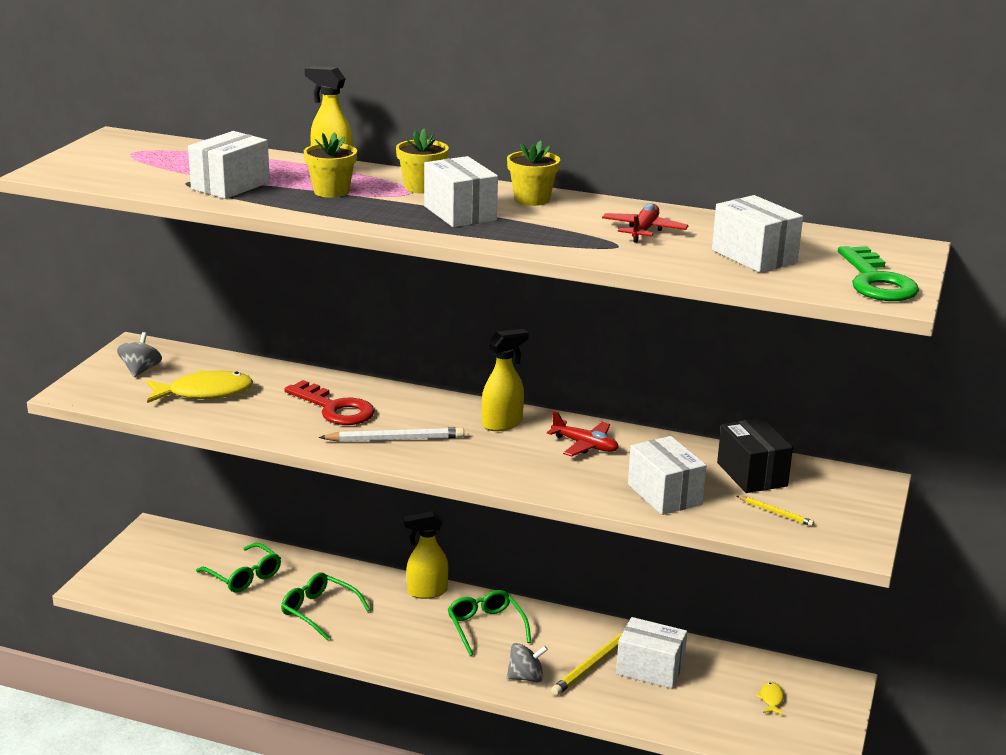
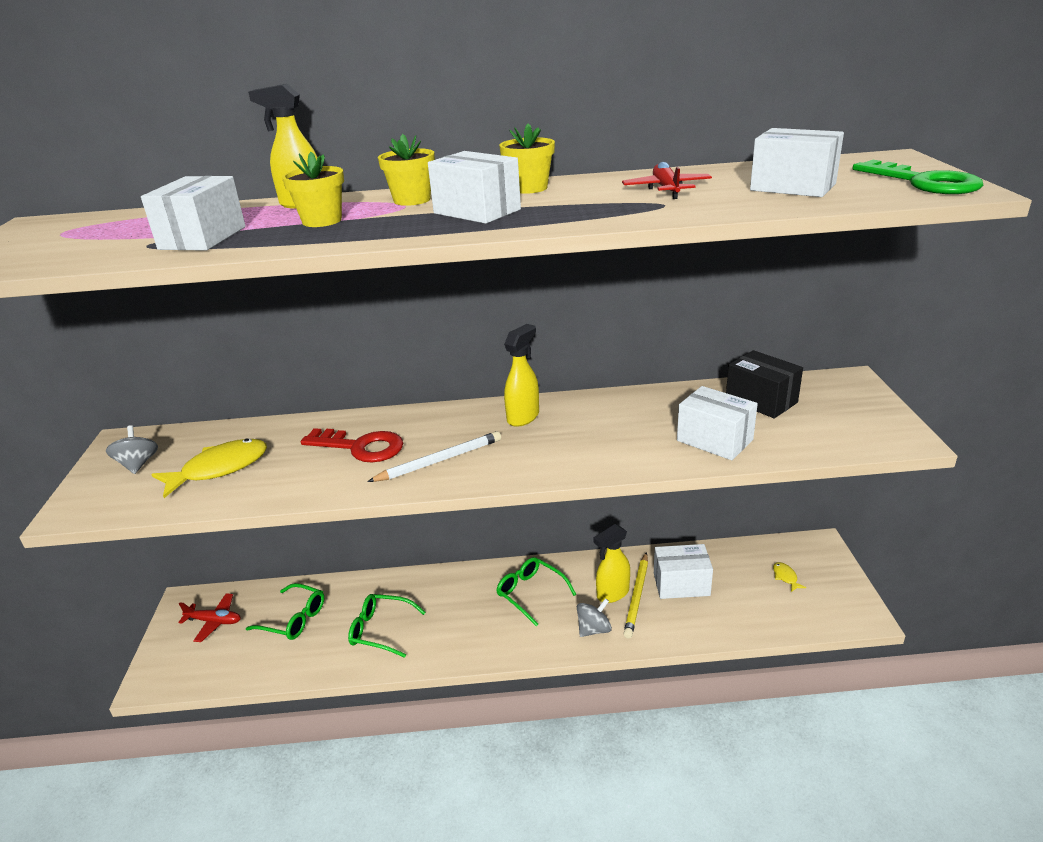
camera: 20 degrees left, 5 degrees up
(426, 592) = (462, 578): yellow spray bottle -> yellow spray bottle (612, 593)
(585, 445) = (609, 416): red plane -> red plane (214, 621)
(775, 513) = (814, 428): yellow pencil -> none

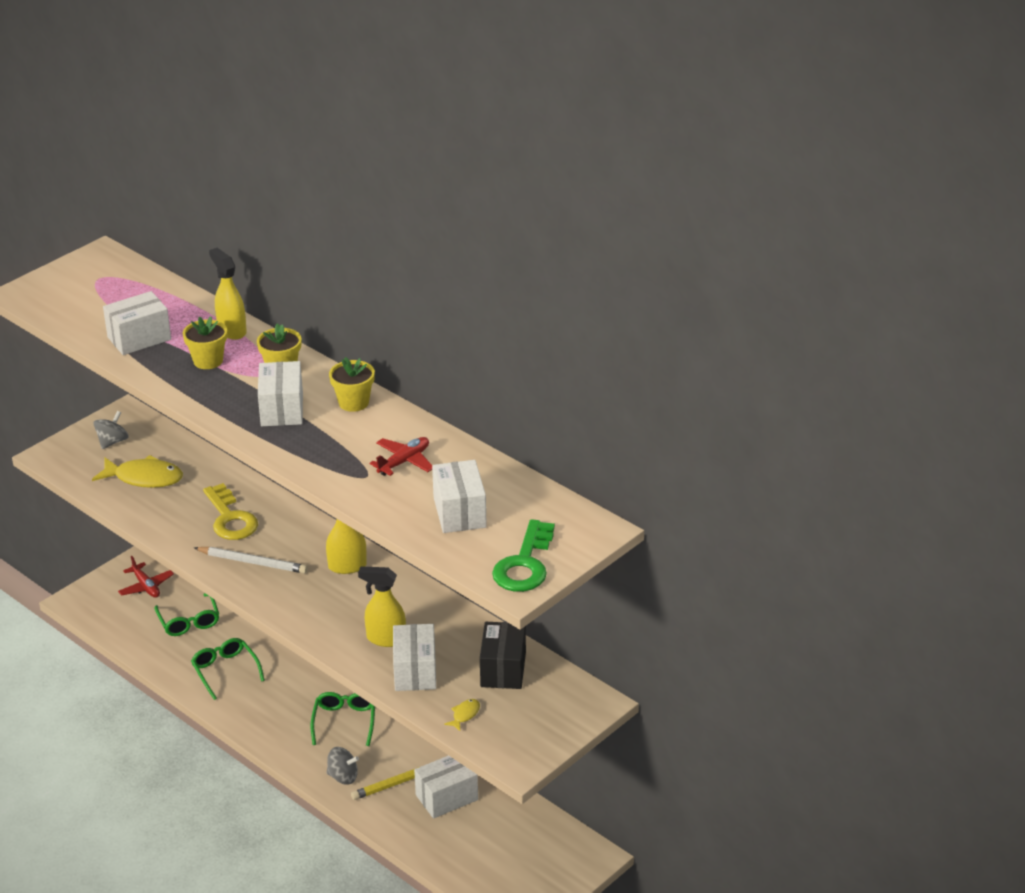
camera: 45 degrees right, 5 degrees up
(360, 447) = (230, 518): red key -> yellow key
(612, 593) = (393, 765): yellow spray bottle -> yellow spray bottle (385, 639)
(681, 584) = (446, 797): white box -> white box turned 75 degrees counterclockwise
(785, 577) = (523, 853): yellow fish -> yellow fish (464, 715)

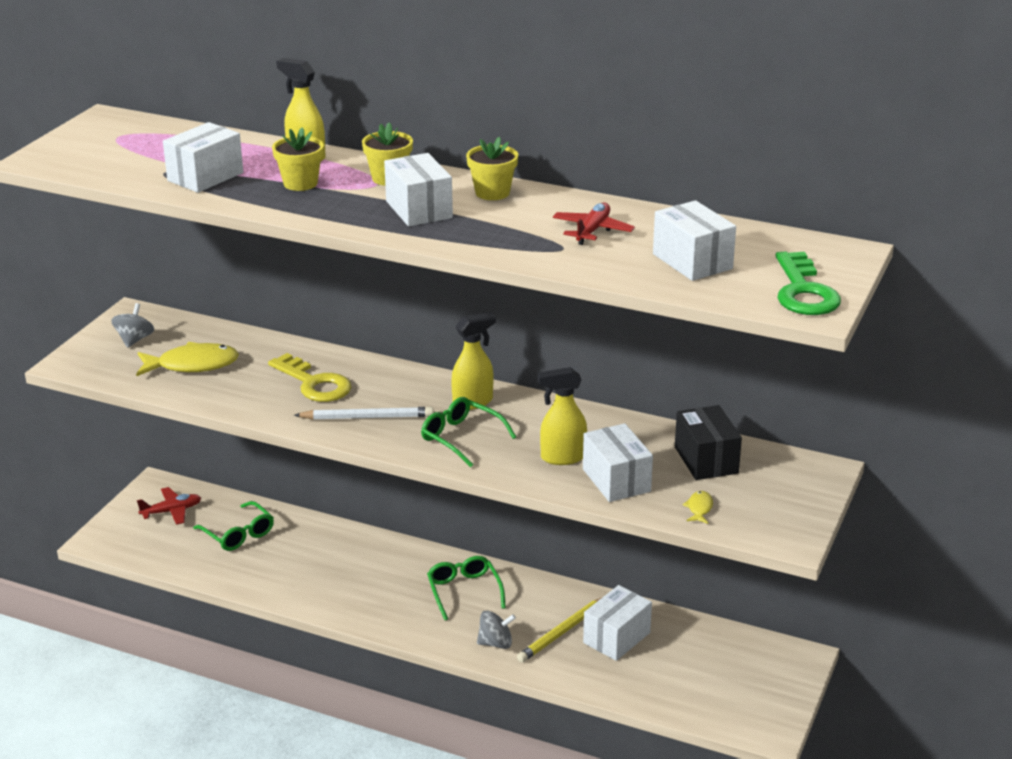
camera: 20 degrees left, 5 degrees down
(146, 586) = (171, 511): red plane -> red plane turned 60 degrees counterclockwise
(225, 671) = (306, 572): green glasses -> green glasses (461, 438)

